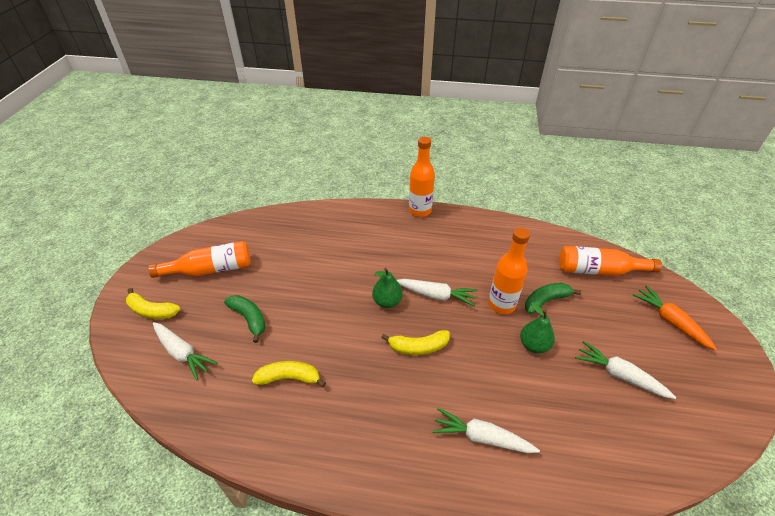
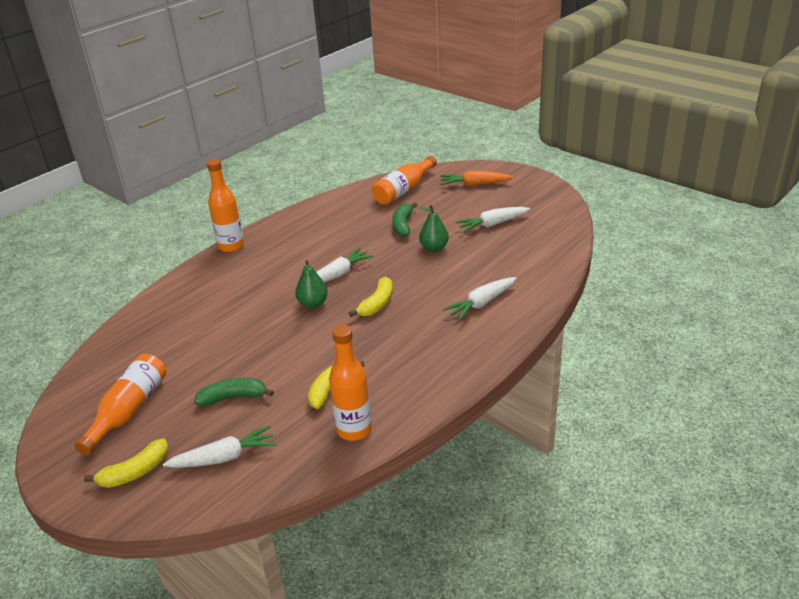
camera: 55 degrees left, 10 degrees down
(501, 304) = (383, 246): orange bottle -> orange bottle (354, 430)

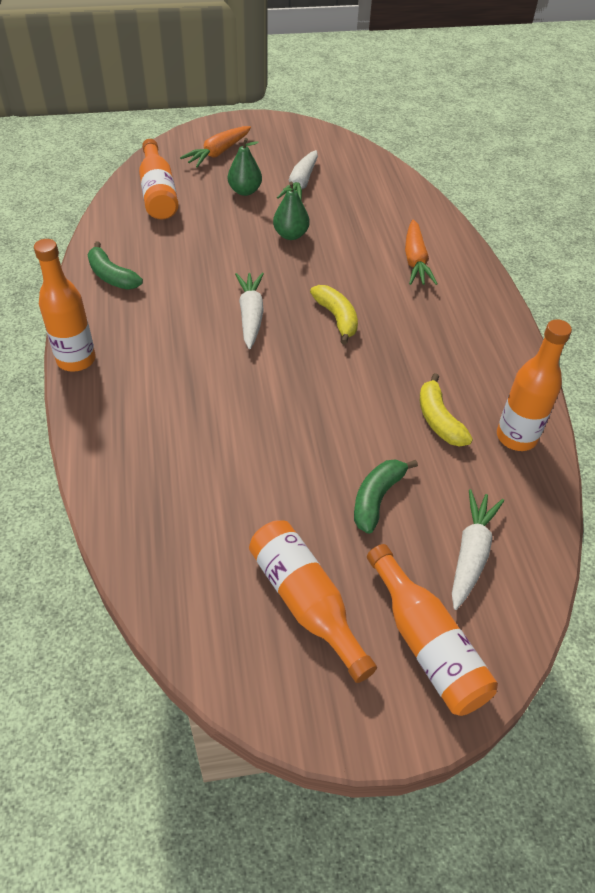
camera: 55 degrees left, 15 degrees up
(135, 472) = (427, 644): yellow banana -> orange bottle
(313, 304) = (280, 358): green pear -> green pear (245, 191)
(403, 225) = (223, 229): green banana -> green banana (112, 276)
(481, 304) = (415, 261): white carrot -> orange carrot

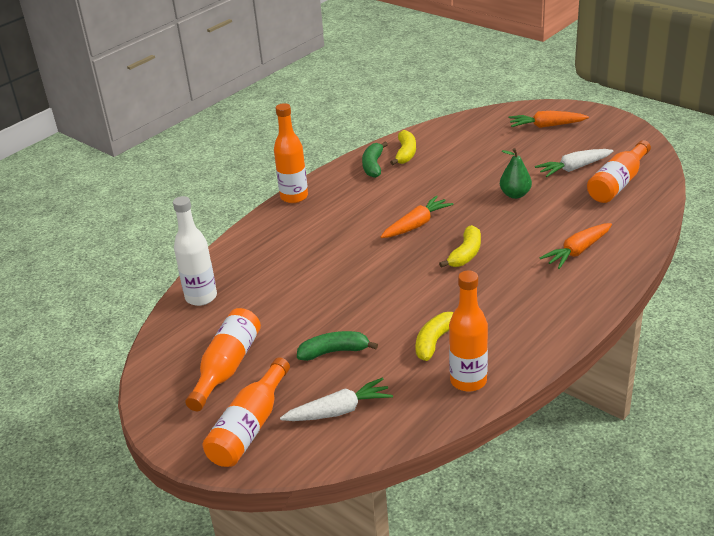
camera: 55 degrees right, 15 degrees down
(126, 245) = (405, 153): none -> yellow banana
(151, 548) = (201, 297): none -> white bottle
(158, 193) = (469, 133): orange bottle -> orange bottle (617, 183)
(245, 191) = (527, 156): green pear -> none
(250, 315) = (416, 224): white carrot -> orange carrot

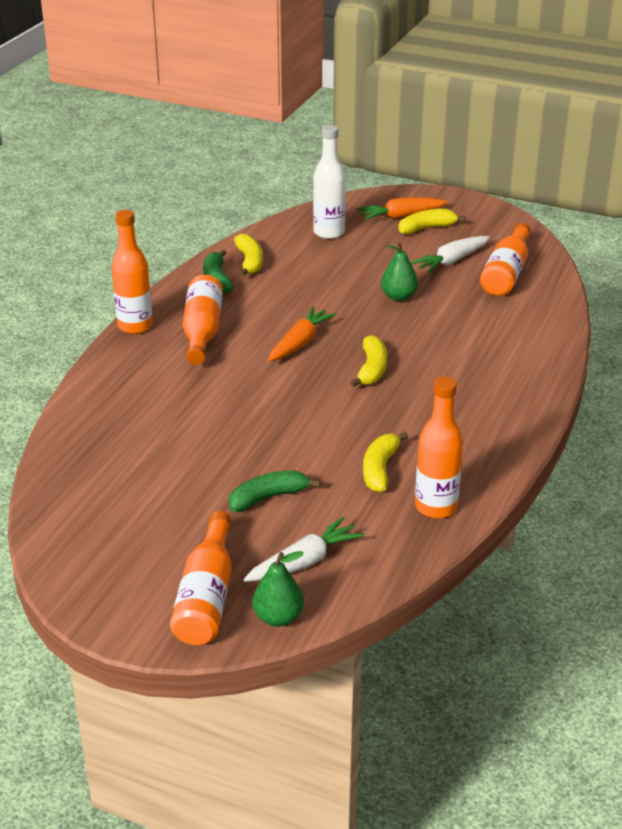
camera: 20 degrees left, 0 degrees up
(201, 297) = (73, 458): white bottle -> white bottle (329, 232)
(227, 367) = (146, 534): orange bottle -> orange bottle (202, 331)
(297, 455) = (278, 617): none -> green pear
(564, 138) = (426, 228): none -> yellow banana
(577, 251) = (494, 352): orange carrot -> none

